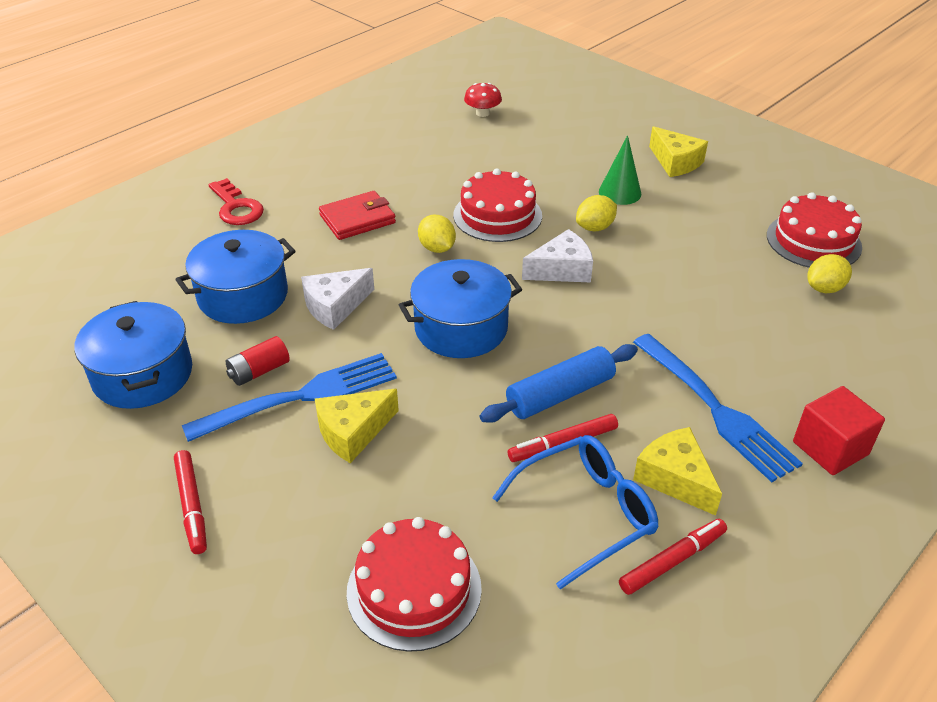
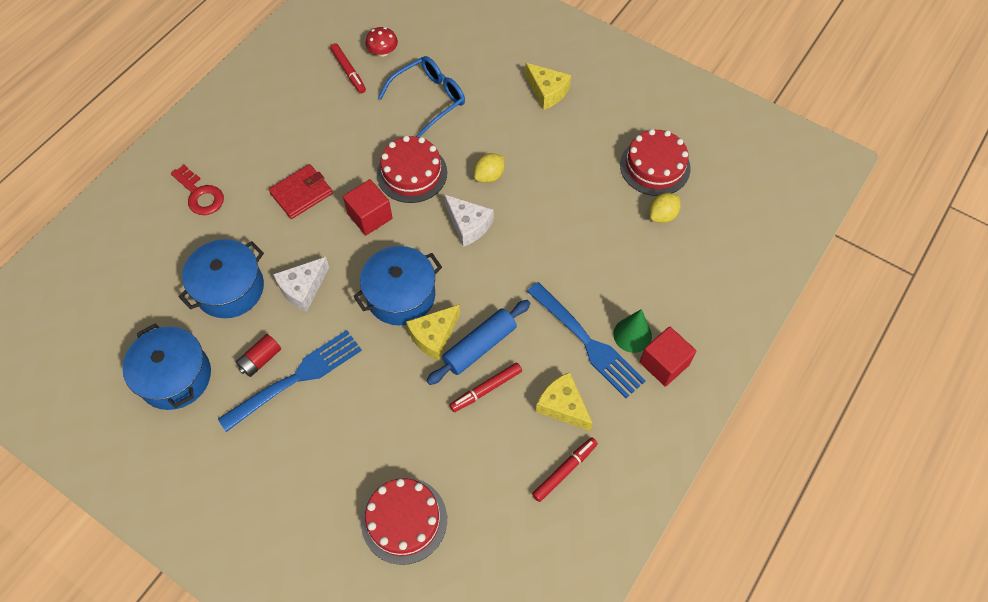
camera: 10 degrees left, 20 degrees up
(192, 506) = (243, 482): red marker -> red marker (348, 71)
(353, 432) = (340, 403): yellow cheese -> yellow cheese (434, 336)
(437, 248) = (370, 216): yellow lemon -> red cube
(562, 270) = (468, 225): white cheese -> white cheese turned 75 degrees clockwise
(586, 513) = (507, 443): blue glasses -> blue glasses (429, 99)
(620, 192) = (505, 133): green cone -> green cone (632, 335)

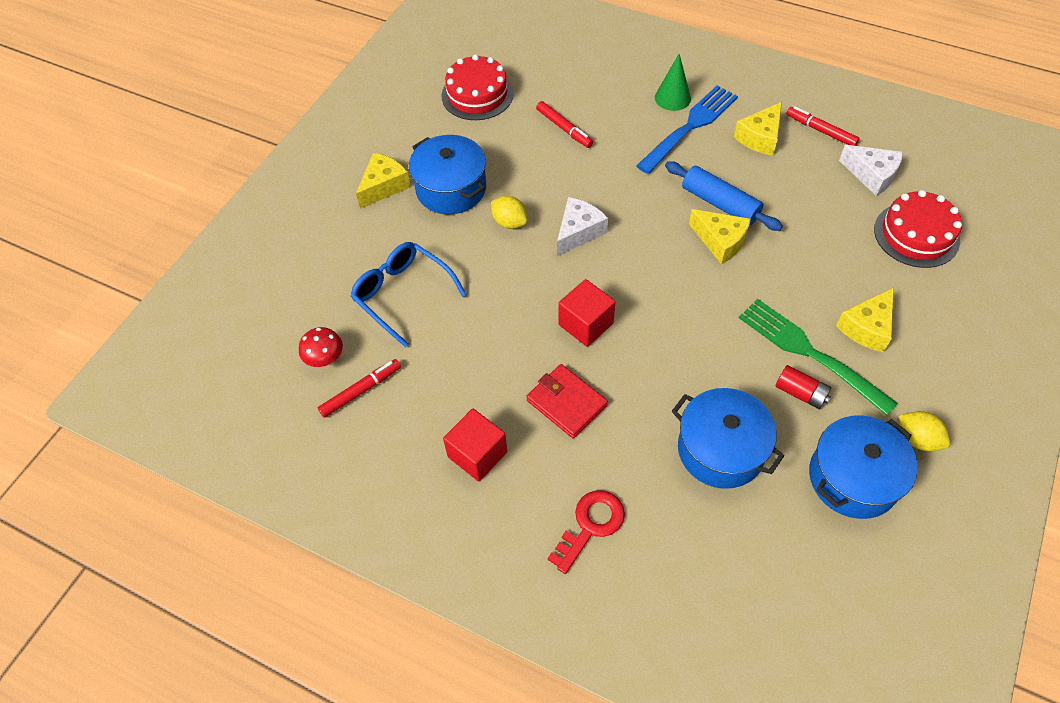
camera: 95 degrees left, 5 degrees down
(295, 379) = (811, 353): blue fork -> green fork
(303, 288) = (698, 371): white cheese -> white cheese (872, 175)
(309, 435) = (867, 327): none -> yellow cheese
(401, 295) = (681, 277): blue pot -> blue pot (451, 188)
(412, 173) = (517, 294): red cake -> none
(486, 389) = (764, 193): red marker -> red marker (564, 128)
(662, 215) = (536, 86): yellow lemon -> yellow lemon (917, 439)
(664, 363) = (695, 76): red cube -> red cube (477, 454)

